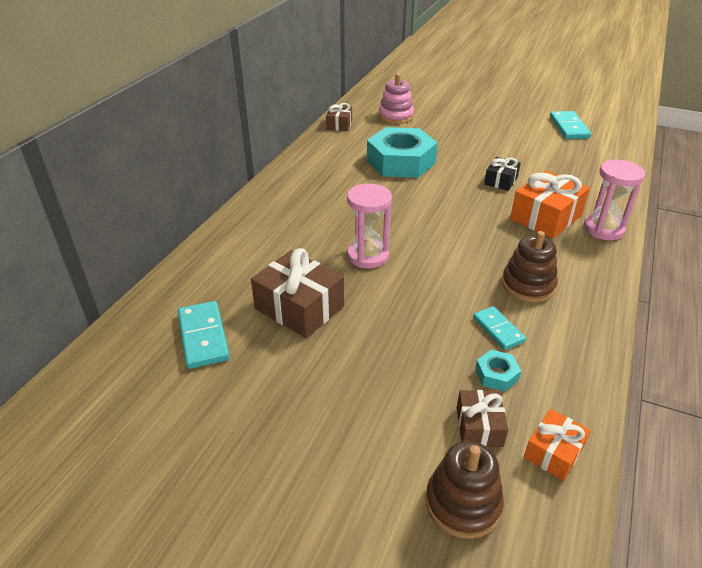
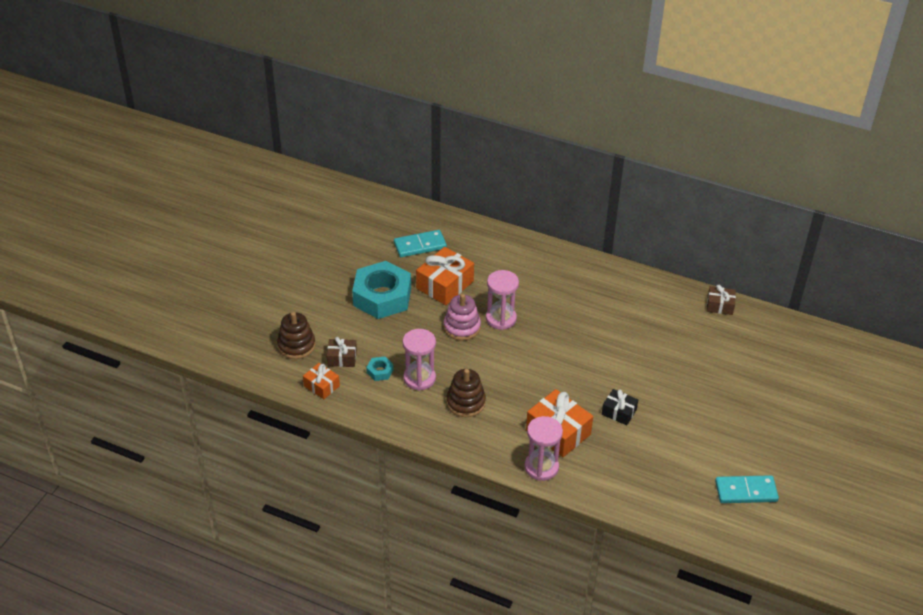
camera: 90 degrees right, 5 degrees up
(299, 307) = (445, 285): brown gift -> orange gift
(396, 116) = (747, 348): pink stacking toy -> pink stacking toy (462, 327)
(401, 162) = (647, 346): turquoise nut -> turquoise nut (382, 296)
(498, 330) = (419, 378): turquoise domino -> pink hourglass

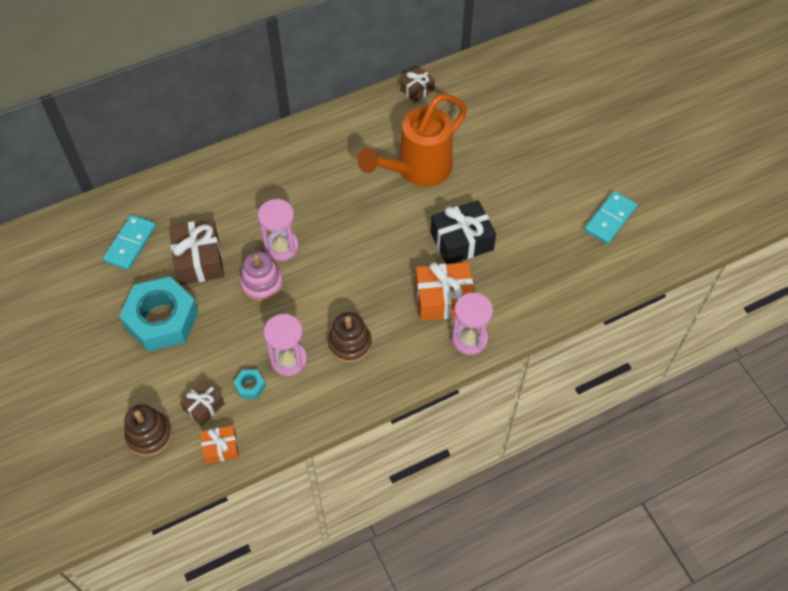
camera: 50 degrees left, 15 degrees up
(445, 285) = (199, 260): orange gift -> brown gift
(619, 412) = (461, 241): black gift -> black gift, size x1.76
(649, 349) = (417, 170): none -> orange watering can

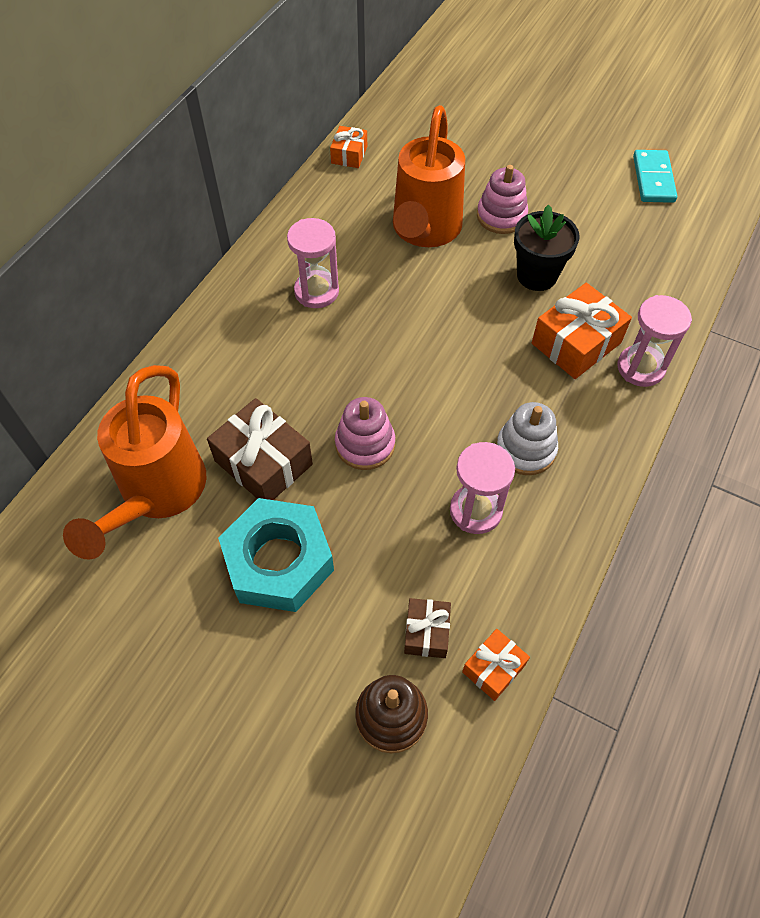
camera: 35 degrees left, 0 degrees up
(131, 244) = (157, 495): turquoise domino -> orange watering can
(250, 386) = (459, 570): turquoise nut -> none
(281, 247) = (350, 391): pink hourglass -> pink hourglass (316, 291)
(350, 344) = (525, 449): brown stacking toy -> white stacking toy
(417, 89) = (349, 155): brown gift -> orange gift
(461, 241) = (537, 275): black gift -> black flower pot
(477, 187) = (501, 216): none -> pink stacking toy

